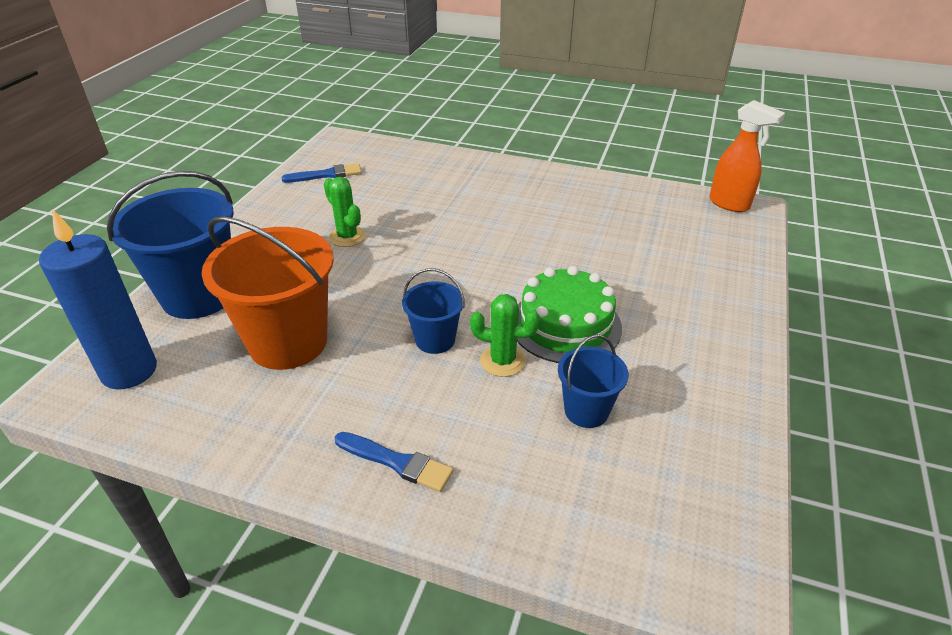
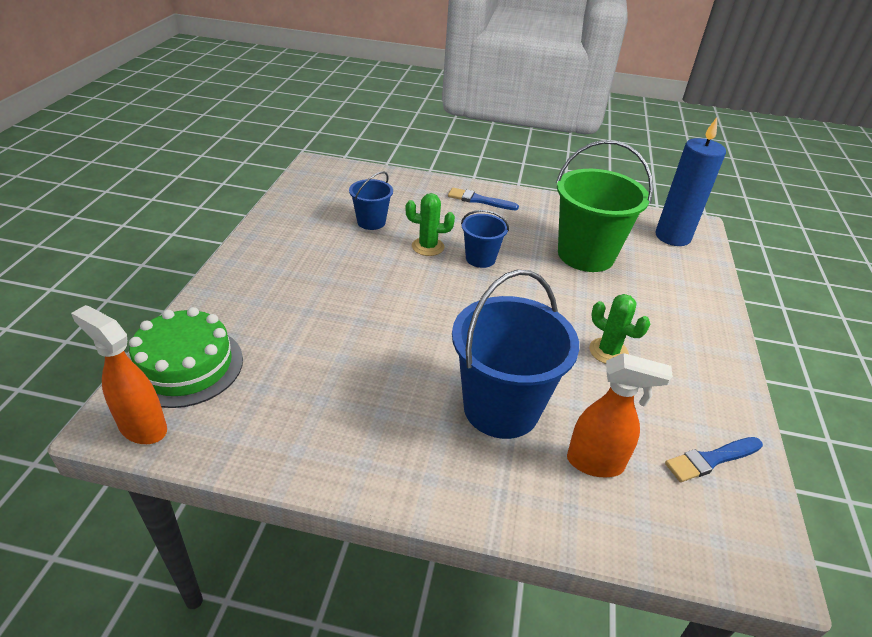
camera: 170 degrees right, 0 degrees up
(199, 295) = (686, 286): blue bucket -> blue bucket (501, 408)
(288, 342) = (585, 255): orange bucket -> green bucket
(408, 176) = (596, 463): none -> orange spray bottle
(565, 325) = (380, 271): green cake -> green cake (186, 366)

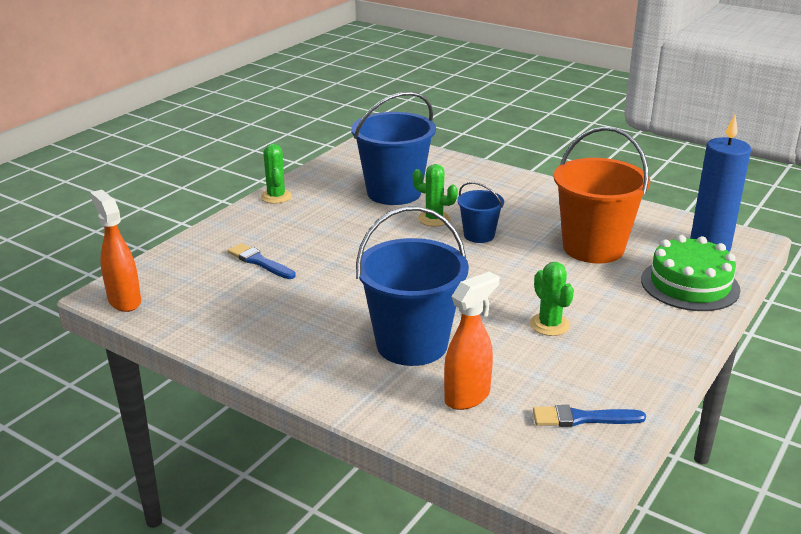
camera: 25 degrees right, 10 degrees down
(186, 366) = (175, 270): green cake -> green cake (690, 284)
(252, 245) = (276, 196): none -> green cactus
(371, 222) = (394, 192): blue bucket -> blue bucket, size x1.94
(479, 200) = (515, 188): blue brush -> blue brush (259, 262)
(585, 255) = (593, 248): green bucket -> orange bucket
(596, 463) = (468, 397): orange spray bottle -> orange spray bottle turned 75 degrees counterclockwise

